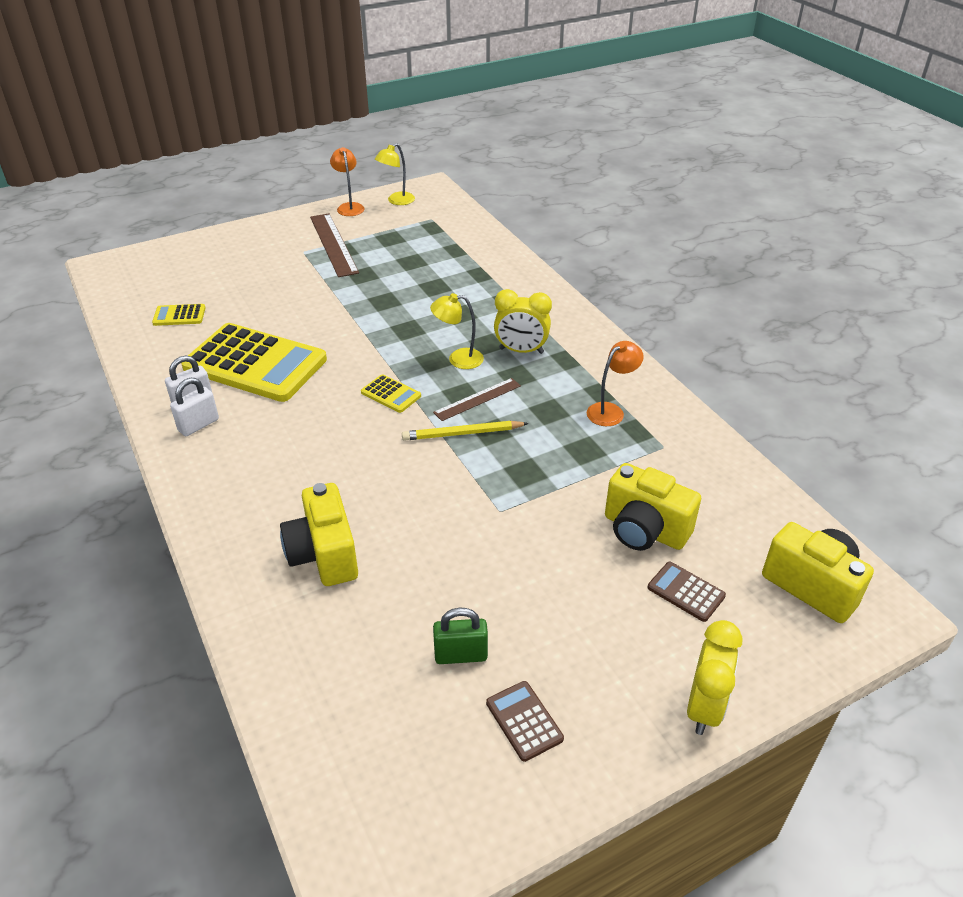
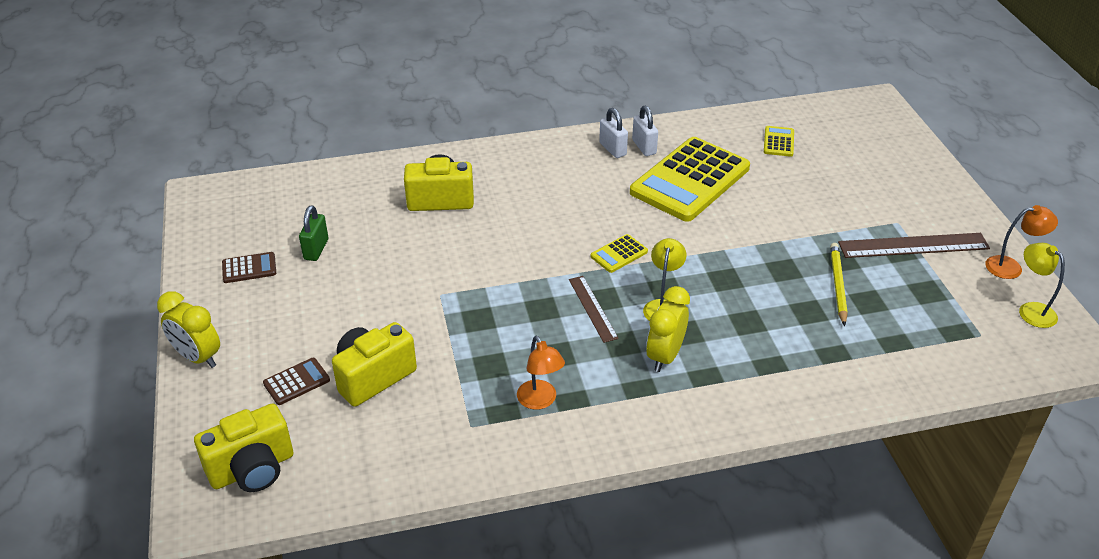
camera: 105 degrees right, 0 degrees up
(462, 433) = (546, 290): yellow pencil -> yellow pencil (837, 285)

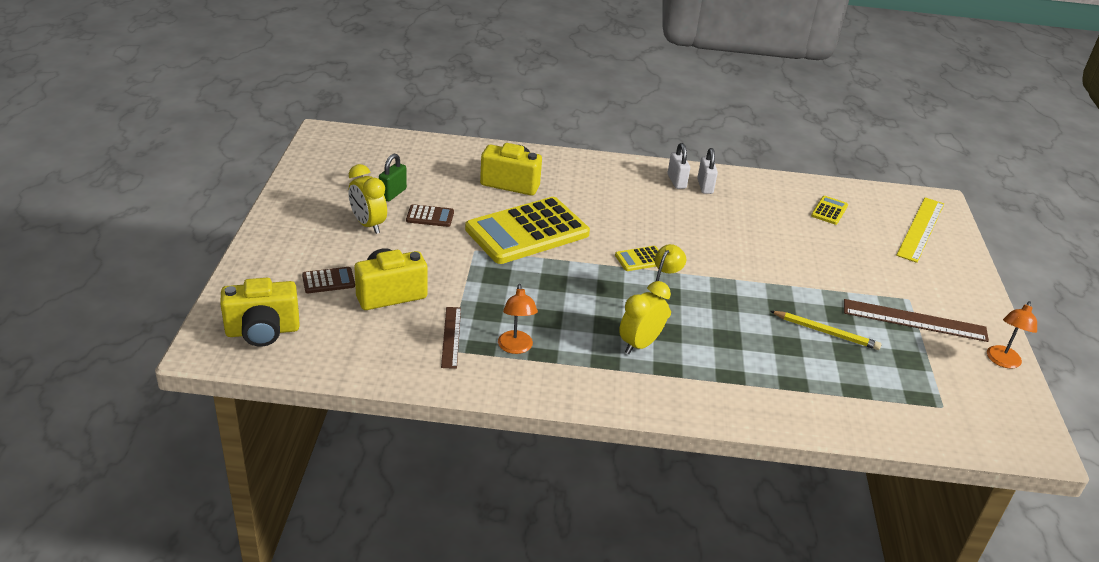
camera: 15 degrees right, 5 degrees down
(198, 357) = (263, 244): yellow clock -> yellow clock (368, 225)
(249, 268) = (334, 193): brown calculator -> brown calculator (430, 216)
(593, 308) = (596, 293): brown ruler -> brown ruler (451, 337)
(690, 180) = (732, 220): yellow calculator -> yellow calculator (527, 232)
(837, 285) = (826, 332): yellow pencil -> yellow pencil turned 90 degrees clockwise
(873, 138) = (921, 229): none -> yellow ruler
(1011, 267) = (1002, 361): orange lamp -> orange lamp turned 105 degrees clockwise
(1031, 310) = (1004, 400): yellow lamp -> none

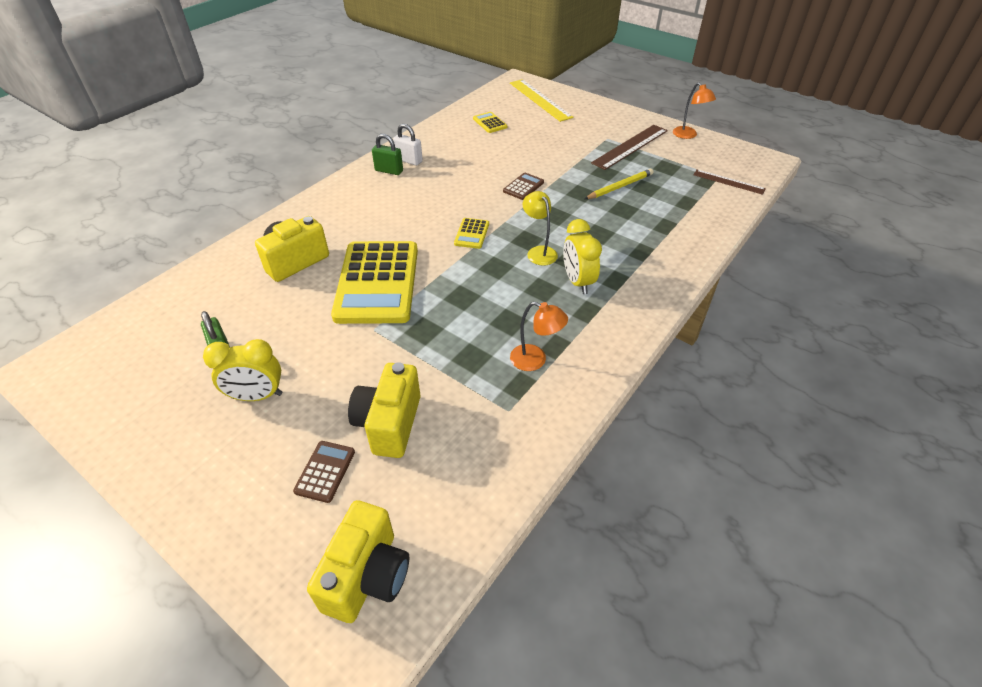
camera: 55 degrees left, 10 degrees up
(430, 216) = (291, 340): brown calculator -> brown calculator (523, 187)
(451, 337) = (490, 401): brown ruler -> brown ruler (728, 182)
(676, 181) = (389, 171): white padlock -> green padlock

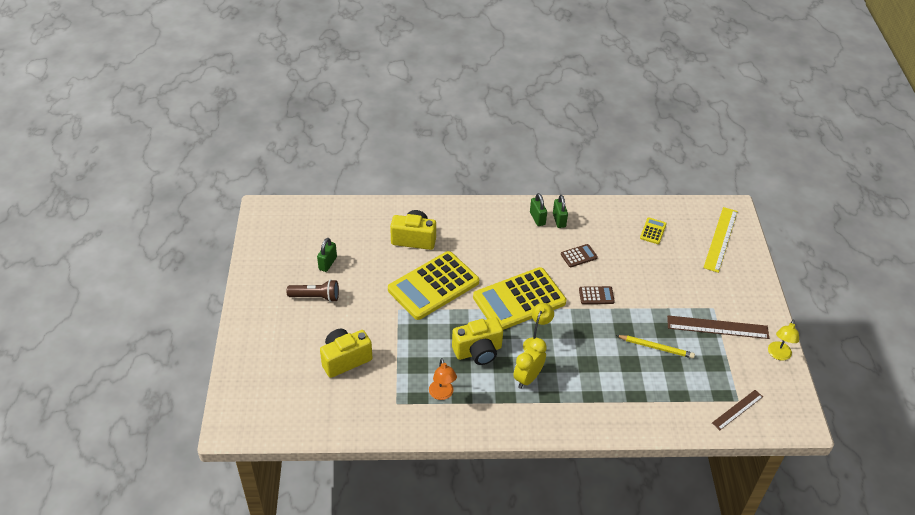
camera: 50 degrees right, 0 degrees up
(257, 396) = (316, 297): yellow clock -> brown flashlight
(325, 471) = (299, 354): brown calculator -> brown calculator (578, 256)
(367, 576) = (263, 407): yellow camera -> yellow camera (478, 351)
(409, 160) = (559, 220): white padlock -> green padlock
(471, 234) = (519, 300): yellow calculator -> yellow calculator, size x2.43
(688, 135) = (778, 355): orange lamp -> yellow lamp
(728, 182) = (737, 410): brown ruler -> brown ruler turned 60 degrees clockwise

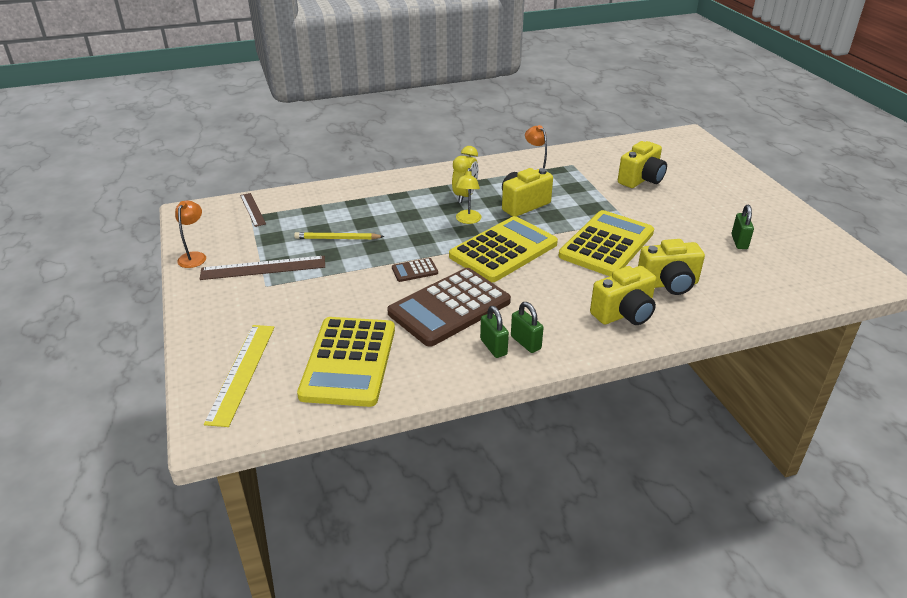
camera: 165 degrees right, 10 degrees down
(316, 297) = (717, 214): brown flashlight -> none
(462, 223) = (624, 314): none -> yellow camera
(578, 256) = (449, 307): brown calculator -> brown calculator, size x2.43
(653, 231) = (349, 362): yellow calculator -> yellow calculator, size x2.43
(737, 410) = (252, 209): brown ruler -> brown ruler turned 60 degrees counterclockwise
(778, 355) = (194, 256): yellow lamp -> orange lamp

